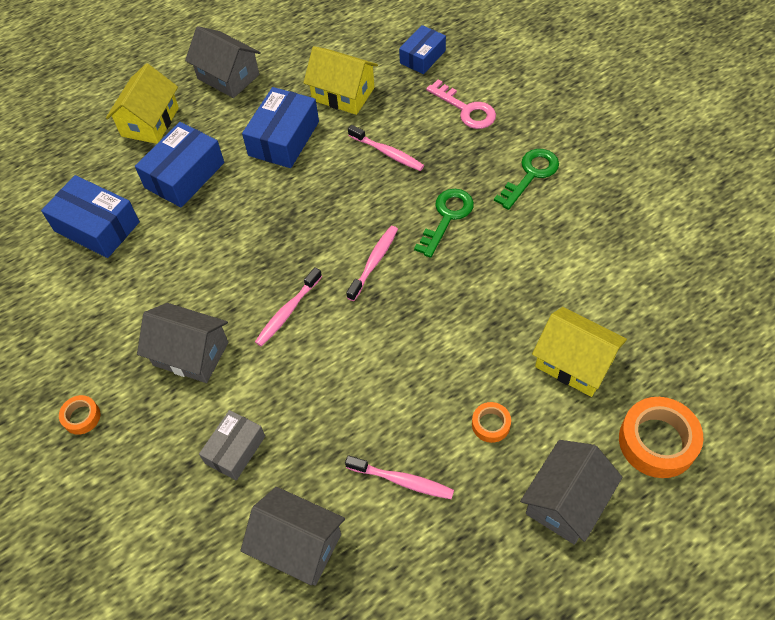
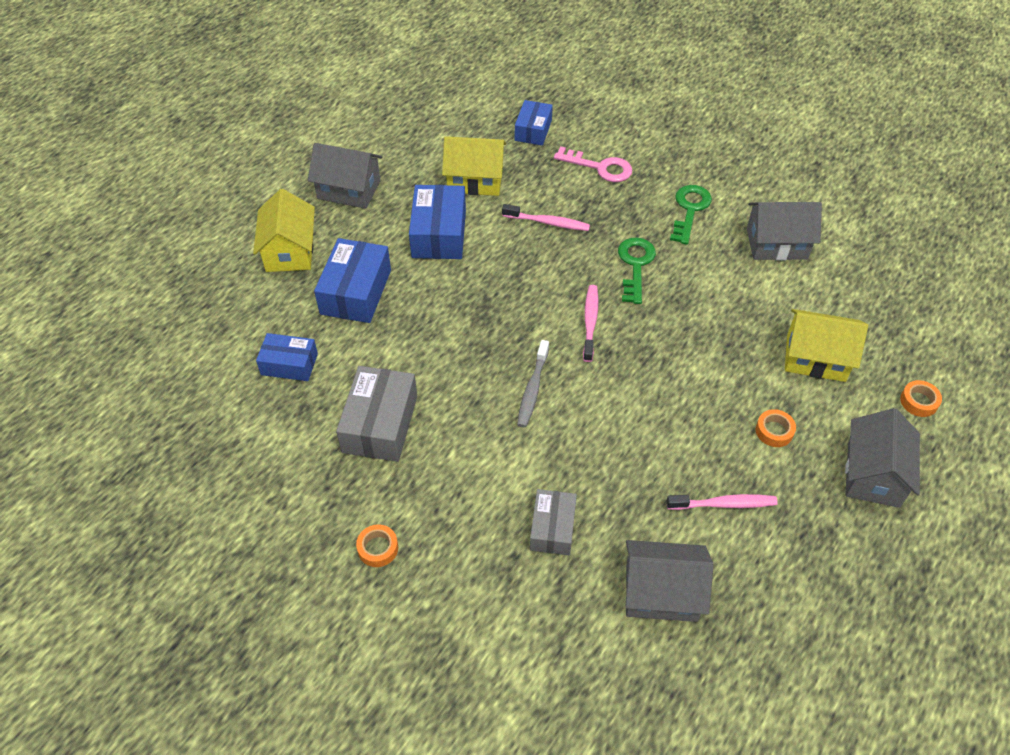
camera: 25 degrees left, 5 degrees down
(97, 226) = (289, 364): blue box -> blue box, size x0.64
(141, 304) = (380, 424): none -> grey box
(191, 353) = (458, 455): grey house -> grey house (776, 243)
(287, 312) = (532, 389): pink toothbrush -> grey toothbrush
(657, 441) = (919, 401): orange tape -> orange tape, size x0.51

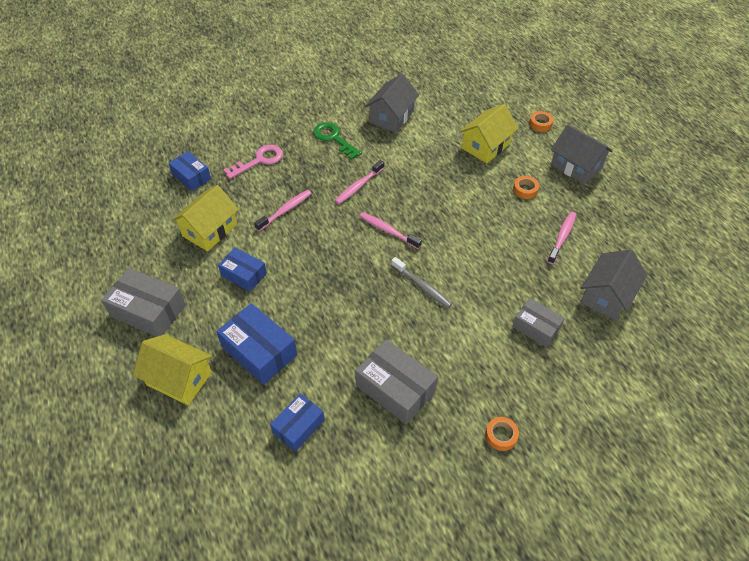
camera: 60 degrees left, 0 degrees up
(349, 190) = (148, 311): grey house -> grey box
(439, 233) = (244, 274): blue box -> blue box, size x0.64
(635, 265) = (358, 186): green key -> pink toothbrush

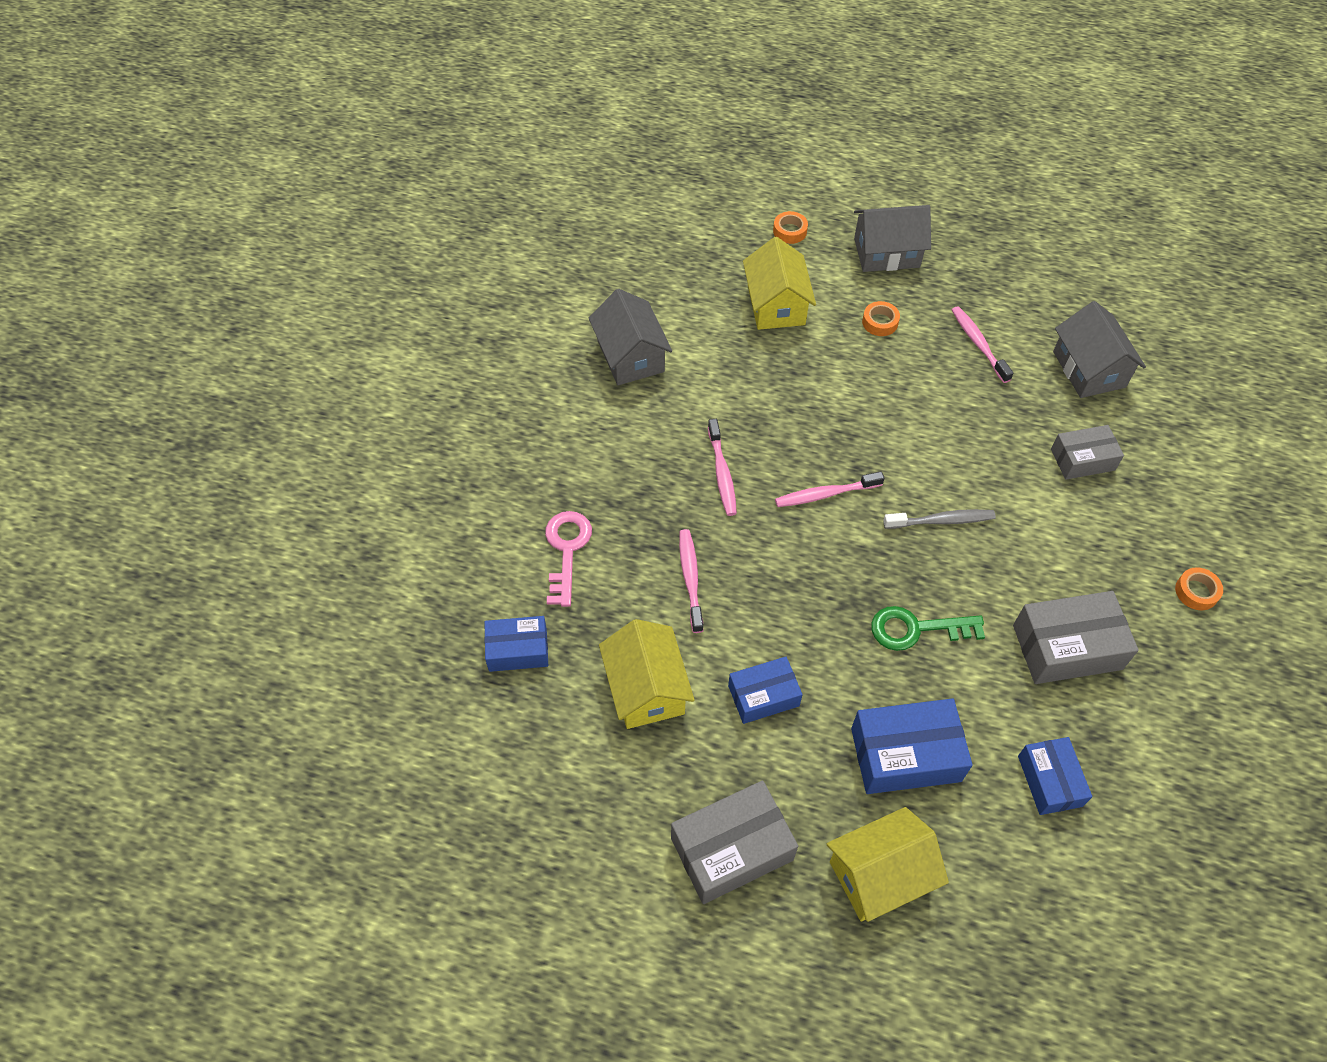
camera: 50 degrees left, 5 degrees up
(334, 139) = (609, 442): green key -> green key (917, 629)

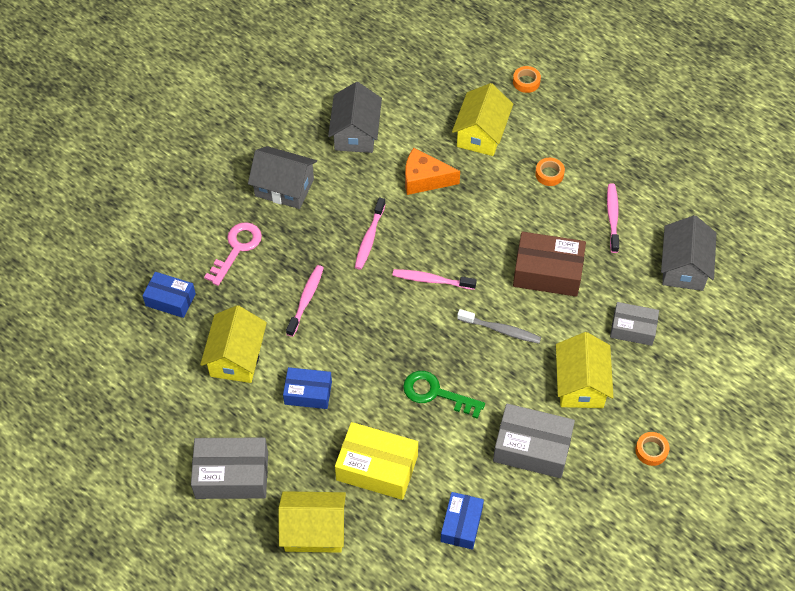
camera: 25 degrees right, 0 degrees up
(744, 380) = (424, 179): none -> orange cheese
(886, 253) = (588, 124): grey house -> grey house (284, 187)
(905, 754) = (377, 468): blue box -> yellow box
(949, 433) = (547, 272): none -> brown box
(1069, 547) = (580, 384): none -> yellow house

